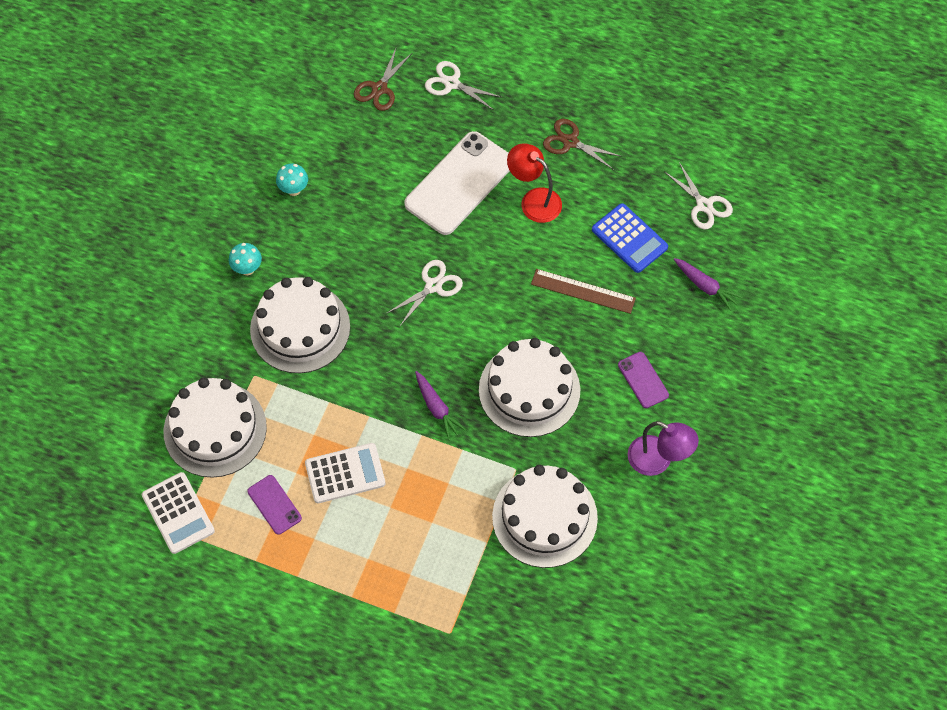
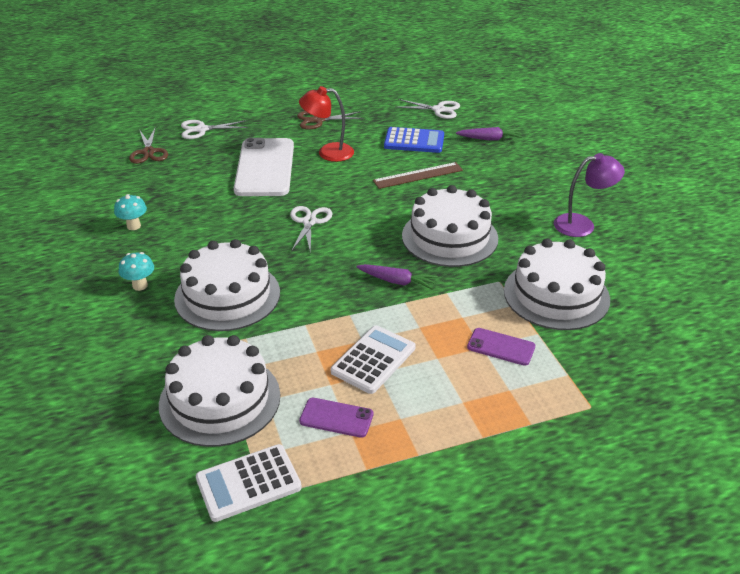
camera: 40 degrees left, 25 degrees down
(178, 513) = (248, 483): white calculator -> white calculator turned 135 degrees clockwise
(643, 380) = (515, 194): purple phone -> purple phone (501, 347)

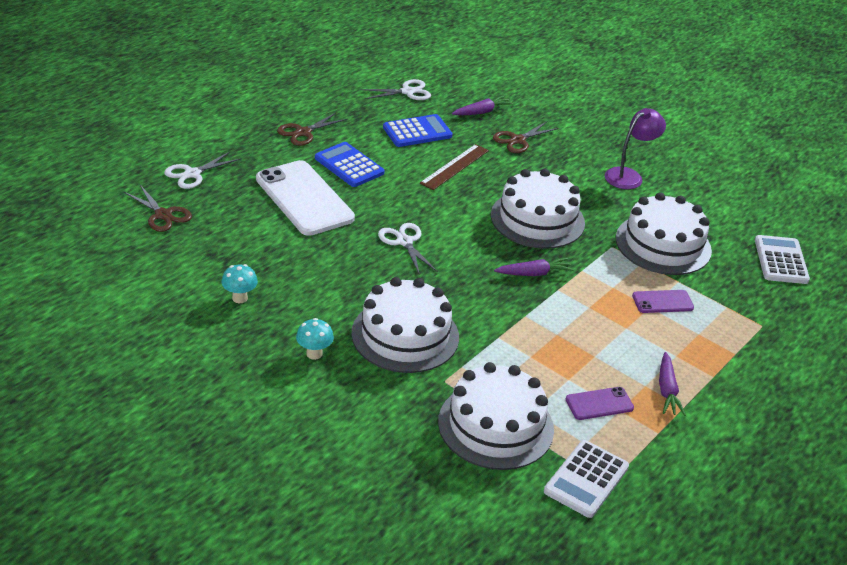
camera: 35 degrees left, 0 degrees up
(328, 153) = (349, 165): red lamp -> blue calculator
(373, 360) = (581, 347): white calculator -> white calculator (781, 260)
(419, 431) = (667, 390): none -> purple carrot
(500, 168) = (517, 140): none -> brown scissors

